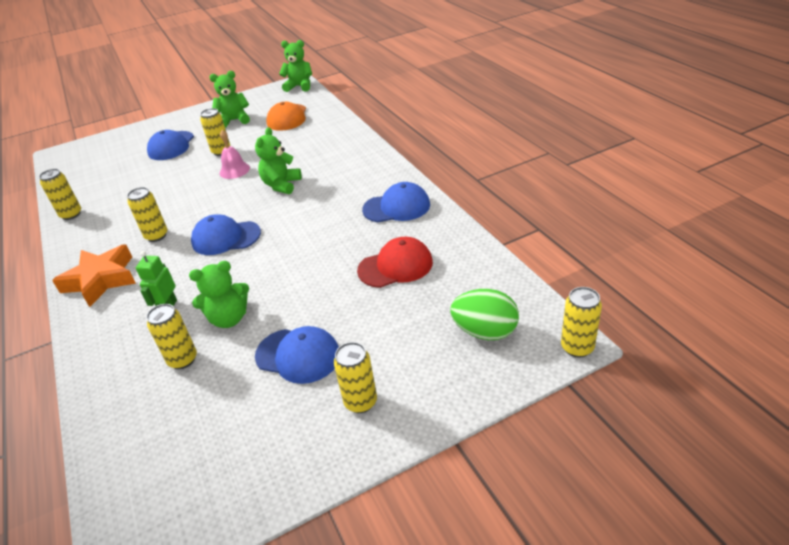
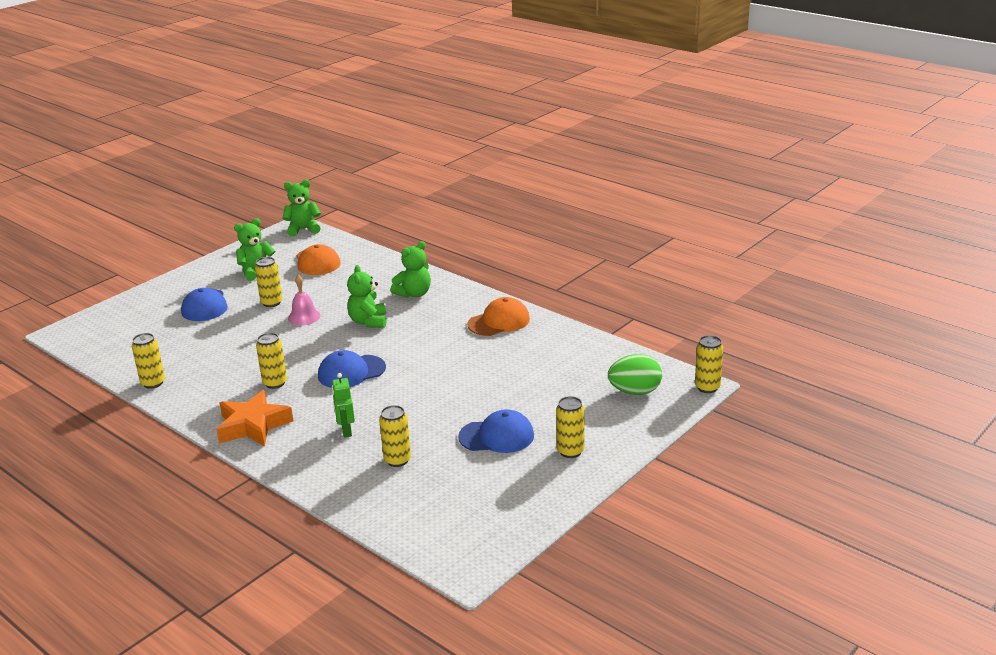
camera: 25 degrees left, 10 degrees down
(229, 318) = (413, 426): green teddy bear -> green teddy bear (414, 294)
(395, 266) = (532, 364): red cap -> none
(396, 207) = (499, 322): blue cap -> orange cap

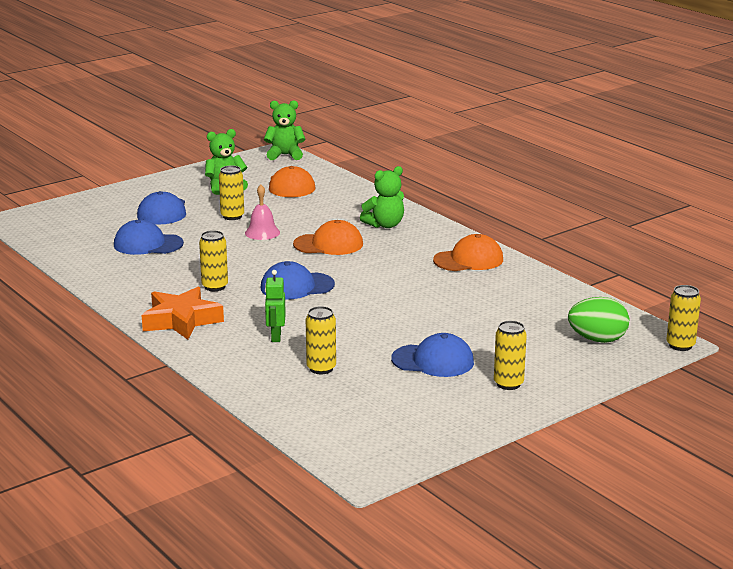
camera: 10 degrees right, 5 degrees down
(153, 383) = (91, 272): yellow can -> none
(199, 344) = (148, 244): none -> blue cap
(368, 322) = (328, 244): green teddy bear -> orange cap

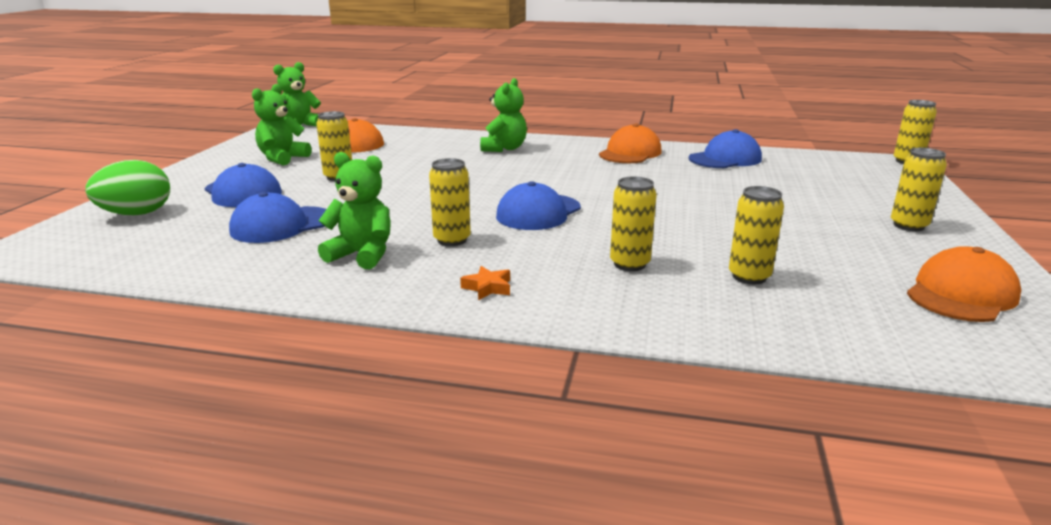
camera: 40 degrees left, 0 degrees up
(156, 279) = (362, 255): none -> green teddy bear
(181, 320) = (488, 287): orange star -> orange star, size x0.41
(262, 232) = (400, 181): pink bell -> none
(275, 337) = (629, 264): green robot -> yellow can
(328, 244) = (488, 173): orange cap -> orange cap (961, 294)
(433, 361) = (811, 230): blue cap -> blue cap (725, 159)
(597, 339) = (858, 174): green egg -> green egg (137, 214)

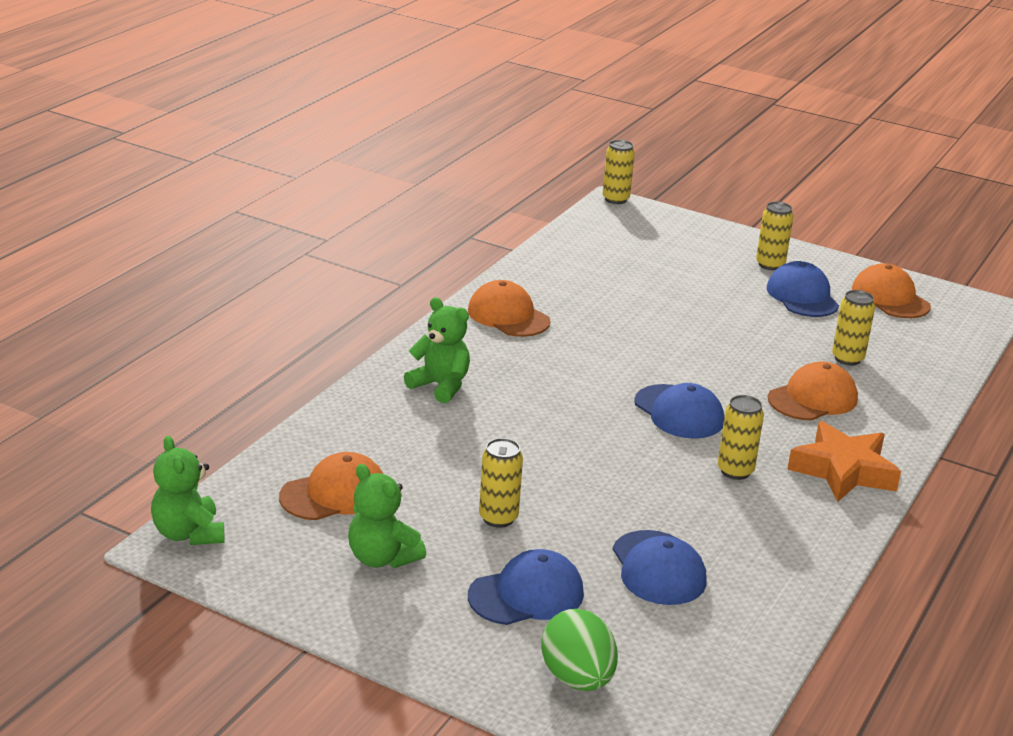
camera: 75 degrees left, 5 degrees up
(362, 255) = (757, 524): green teddy bear -> none
(488, 287) = (843, 471): orange star -> orange star, size x2.42
(629, 264) = (813, 399): yellow can -> orange cap
(725, 159) = (560, 274): blue cap -> blue cap (802, 296)

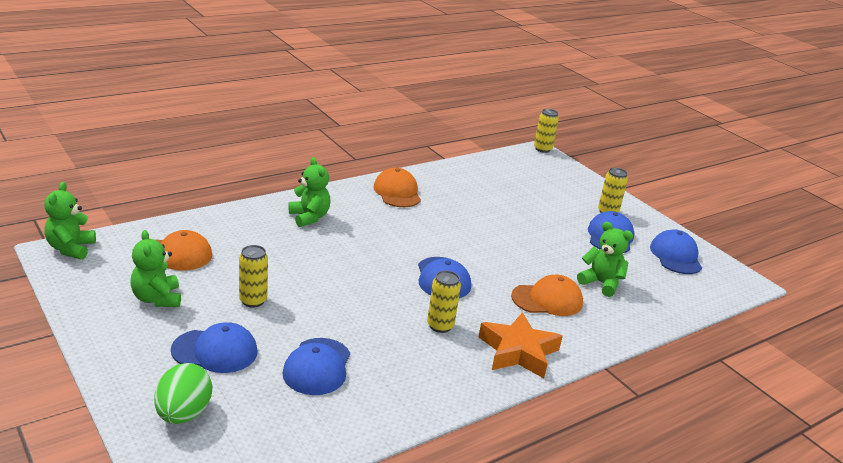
camera: 25 degrees right, 0 degrees up
(847, 359) = (601, 283): yellow can -> green teddy bear
(890, 298) = (675, 256): orange cap -> blue cap

